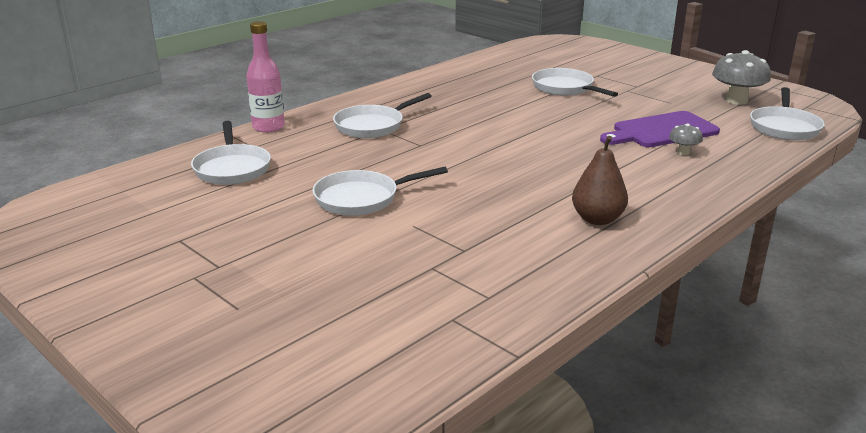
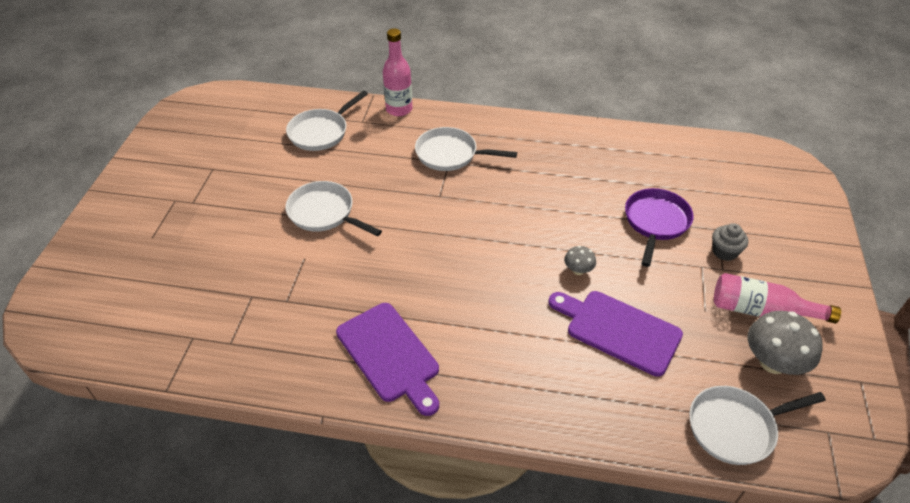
camera: 55 degrees right, 20 degrees up
(565, 88) = (655, 222): white pan -> purple pan
(597, 219) = (390, 355): brown pear -> purple cutting board
(621, 80) = (724, 252): none -> grey cupcake
(683, 152) = (581, 364): grey mushroom -> grey mushroom (578, 270)
(688, 89) = (762, 311): none -> pink bottle

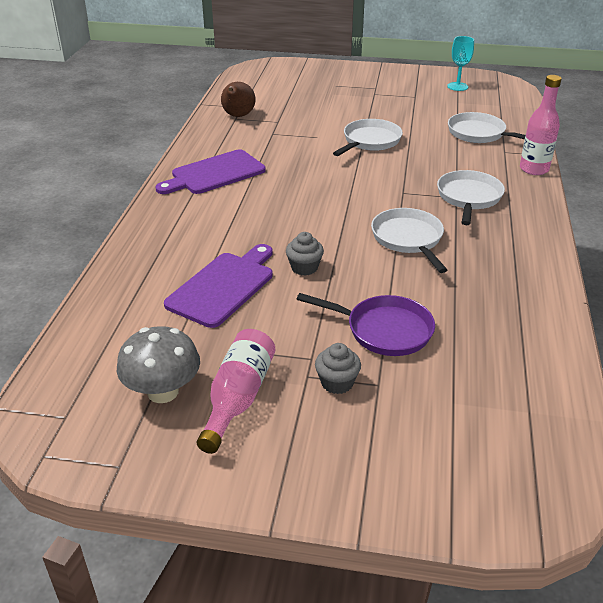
camera: 90 degrees right, 10 degrees down
(196, 133) = (457, 86): none -> turquoise goblet
(223, 340) = (238, 116): none -> brown pear
(578, 270) = (304, 267): grey mushroom -> grey cupcake
(736, 427) = (93, 348): white pan -> white pan (408, 239)

